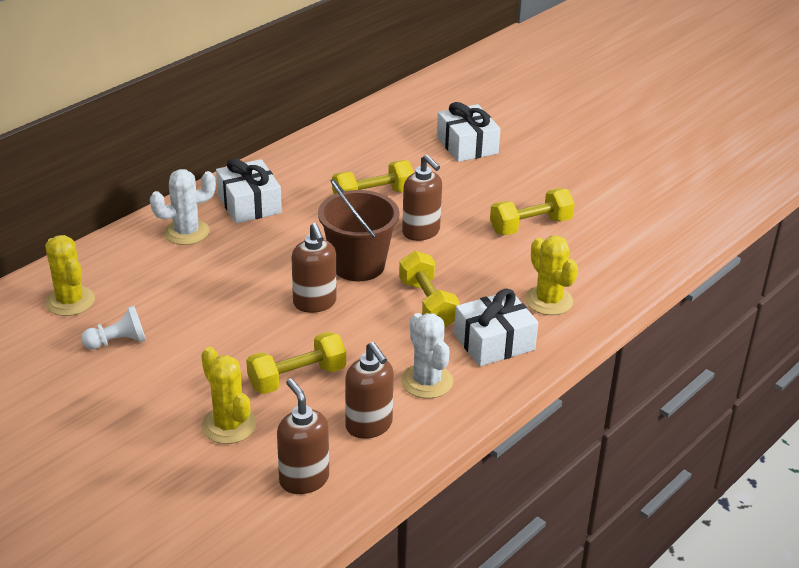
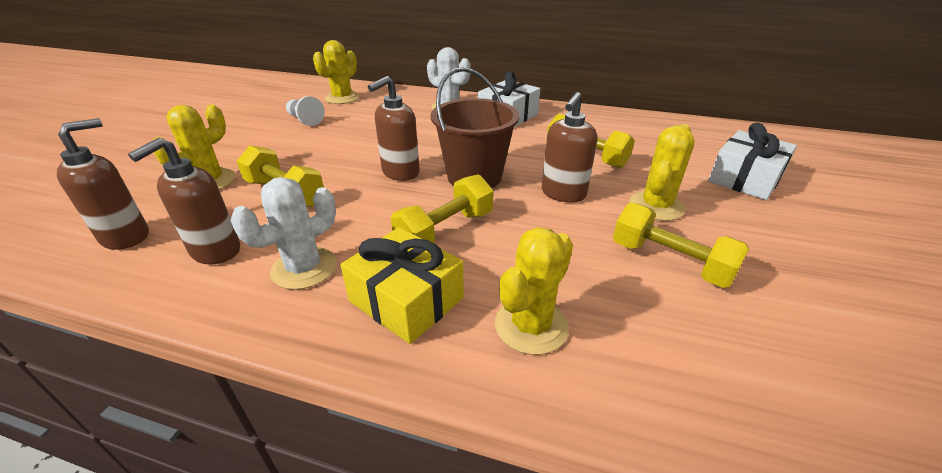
camera: 65 degrees right, 0 degrees up
(470, 200) = (656, 206): none -> yellow cactus
(494, 342) = (406, 300): white gift -> yellow gift

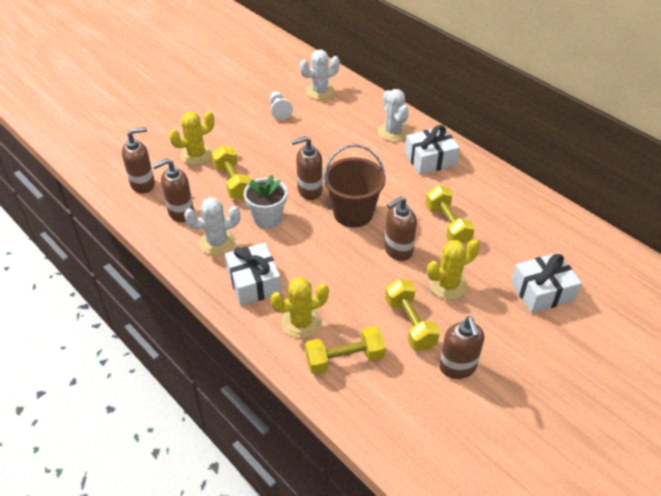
camera: 30 degrees right, 10 degrees up
(342, 98) = (320, 91): yellow cactus -> white cactus
(366, 215) = (267, 218): none -> white flower pot
(406, 300) = (254, 282): yellow gift -> white gift
(445, 230) = (303, 248): yellow dumbbell -> yellow dumbbell (344, 359)
(787, 288) = (457, 367): none -> brown soap dispenser

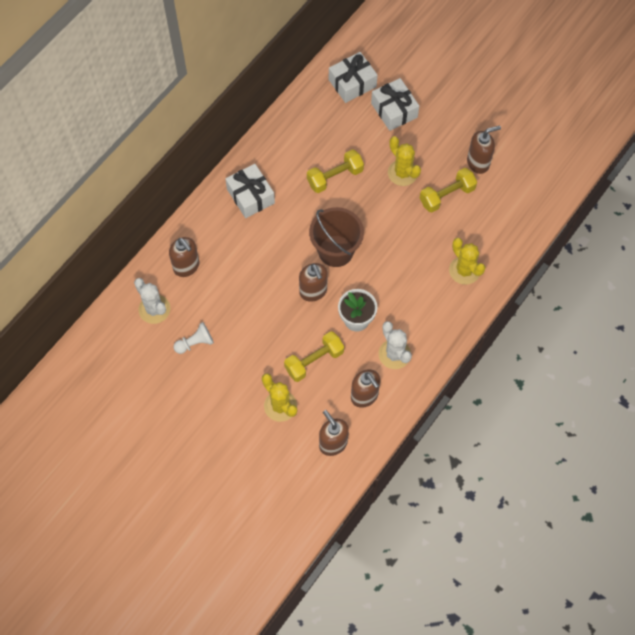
camera: 100 degrees left, 20 degrees up
(254, 282) = (432, 313): white gift -> white gift (352, 83)
(344, 359) = (490, 235): yellow dumbbell -> none
(393, 132) = (214, 231): white cactus -> none
(398, 250) = (373, 211): brown soap dispenser -> brown soap dispenser (186, 266)

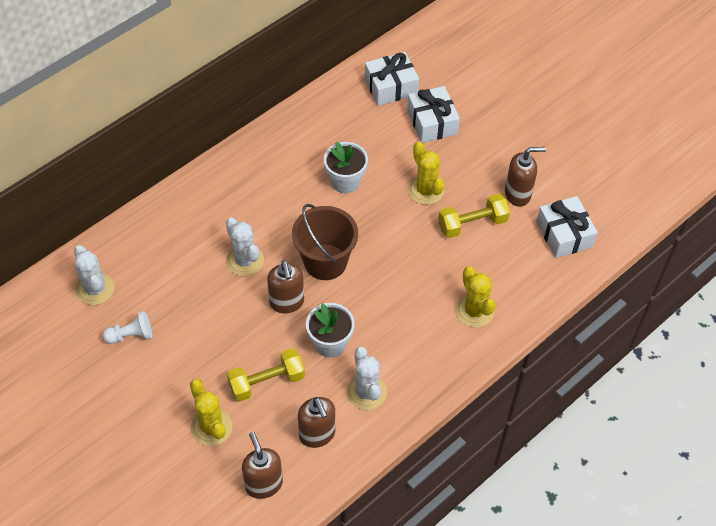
camera: 10 degrees right, 10 degrees down
(186, 266) = (146, 249): brown soap dispenser -> none
(250, 196) = (242, 185): white gift -> white gift (564, 234)
(270, 262) = (245, 260): none -> white cactus
(335, 177) = (345, 181): yellow dumbbell -> white flower pot

